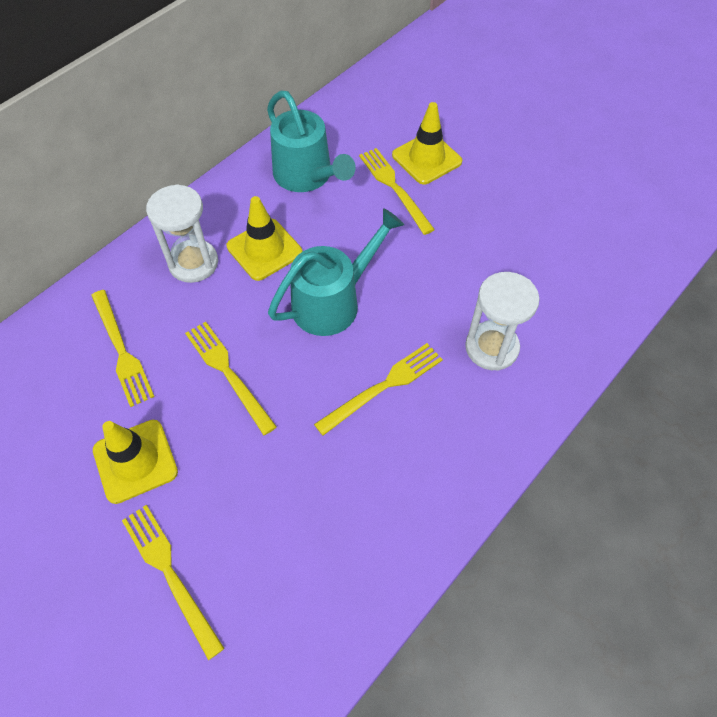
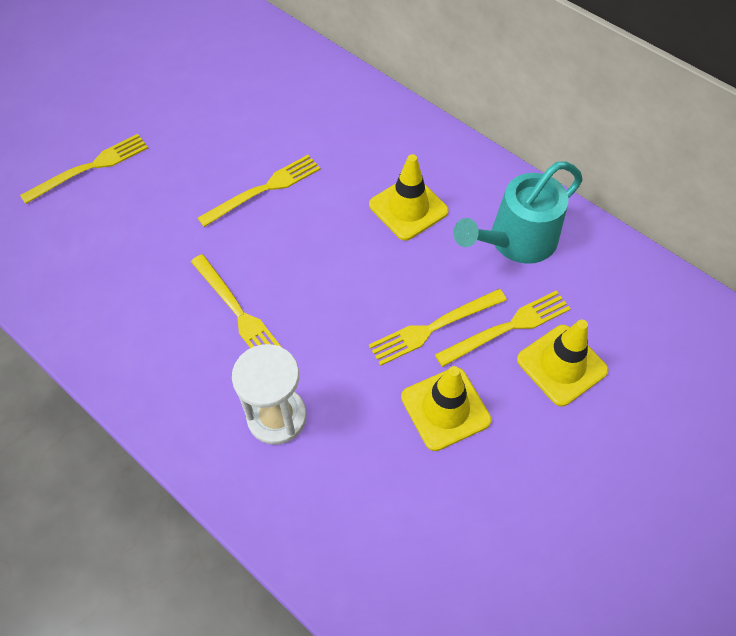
camera: 90 degrees right, 0 degrees up
(121, 350) = (293, 115): yellow fork -> yellow fork (434, 327)
(135, 461) = (187, 136): yellow traffic cone -> yellow traffic cone (445, 408)
(193, 263) = (390, 154): white hourglass -> none
(334, 301) = (342, 269): turquoise watering can -> none

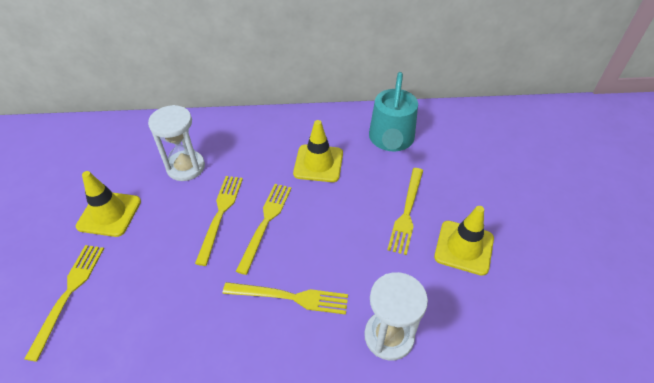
camera: 45 degrees left, 10 degrees down
(284, 119) = (186, 167): none -> white hourglass
(507, 328) = (439, 183): yellow fork -> yellow fork (265, 223)
(561, 365) = (483, 180): yellow traffic cone -> yellow traffic cone (109, 214)

